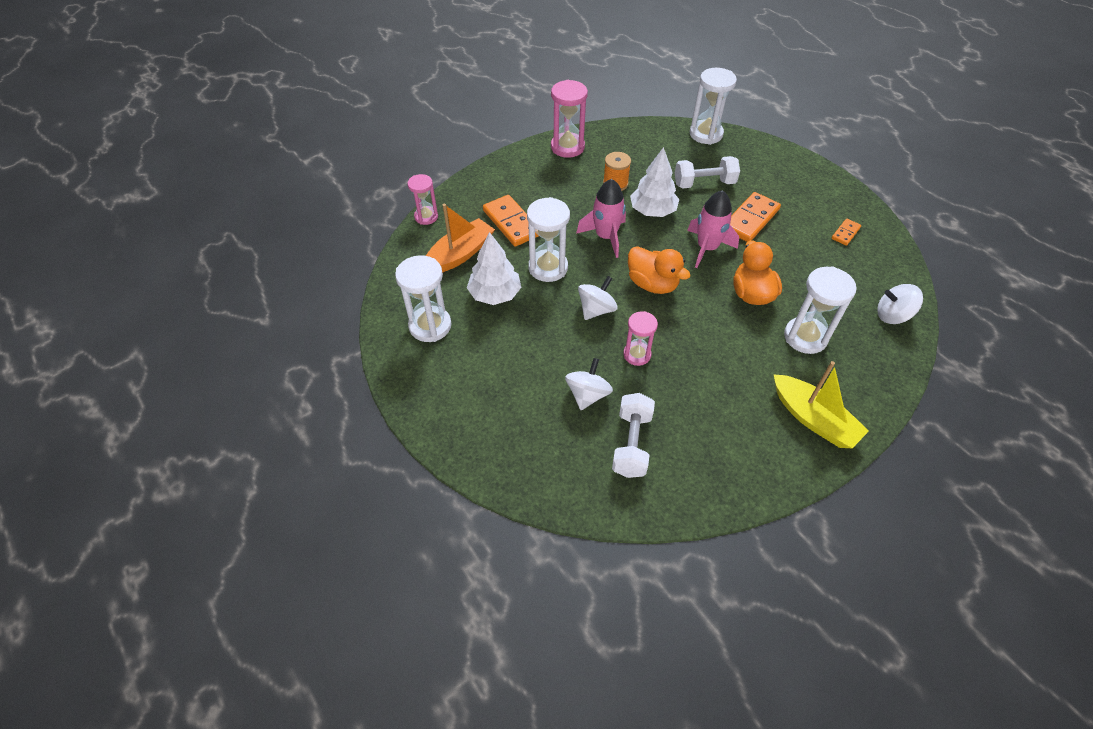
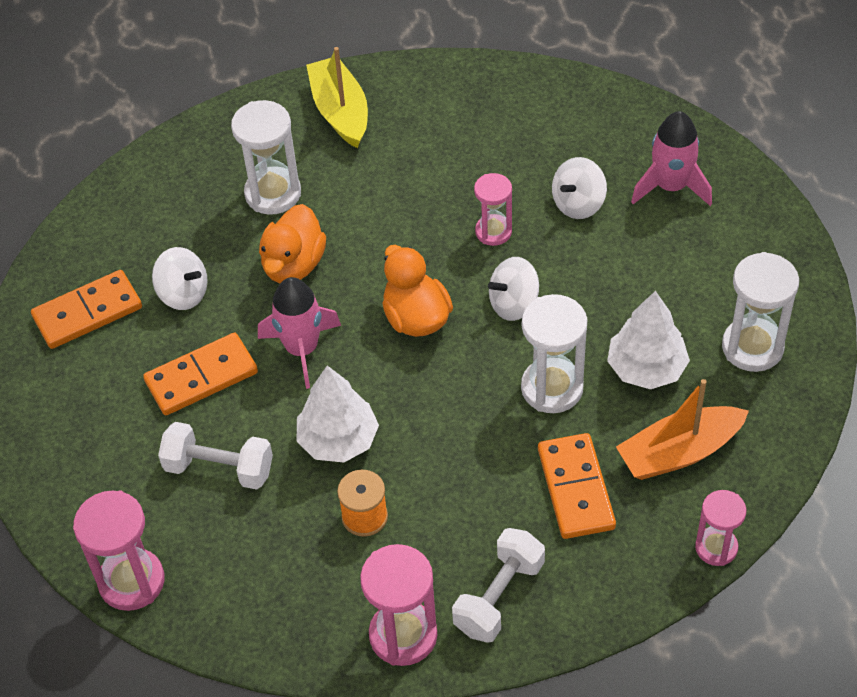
camera: 155 degrees left, 0 degrees up
(605, 237) = (439, 415): pink rocket -> pink rocket (671, 187)
(631, 444) = (554, 142): white dumbbell -> white dumbbell (499, 596)
(706, 134) = (132, 581): white hourglass -> pink hourglass
(845, 233) = (87, 312): orange domino -> orange domino, size x1.92
(892, 315) = (144, 188): white spinning top -> white spinning top (183, 294)

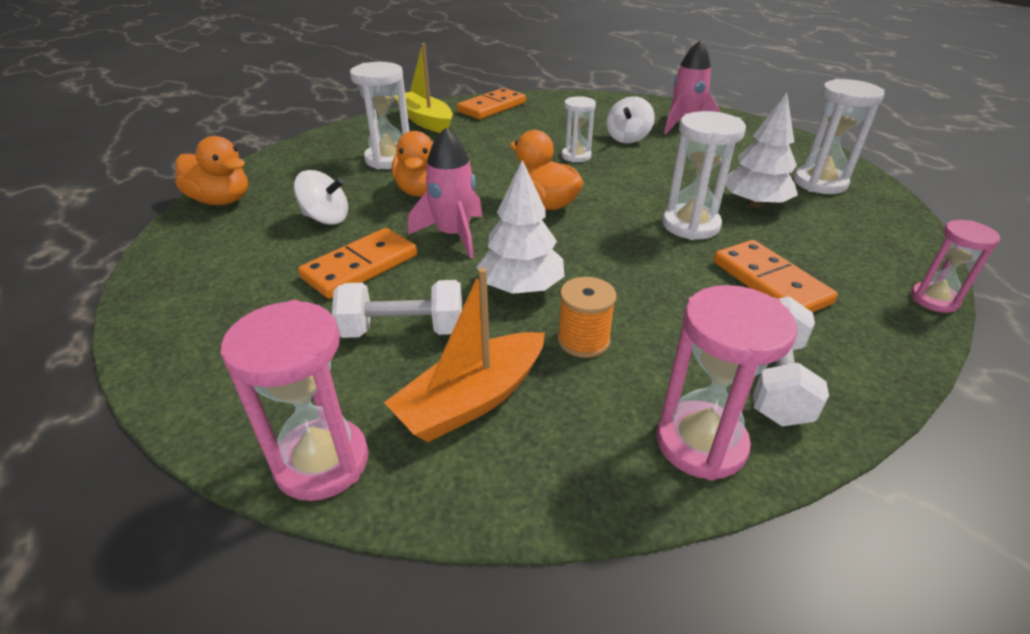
camera: 20 degrees left, 15 degrees down
(84, 238) = (221, 200): none -> orange duck
(87, 312) = (230, 242): orange domino -> orange domino (492, 107)
(493, 232) = (576, 156): pink hourglass -> white hourglass
(514, 304) = (620, 186): white spinning top -> none
(679, 452) = (832, 245): orange boat -> orange boat (472, 400)

